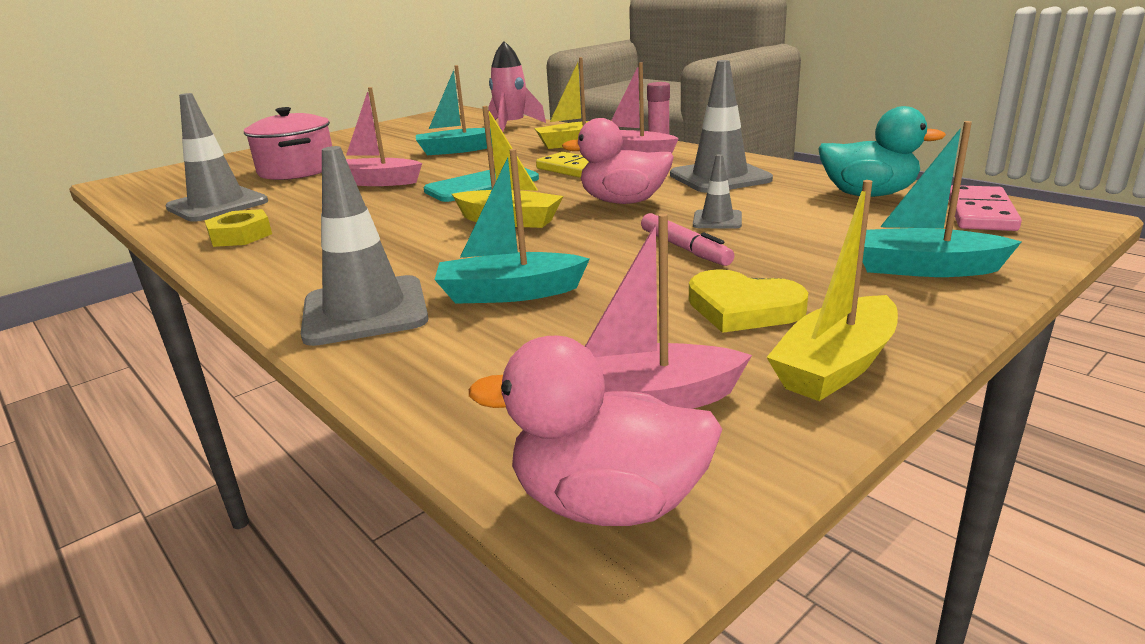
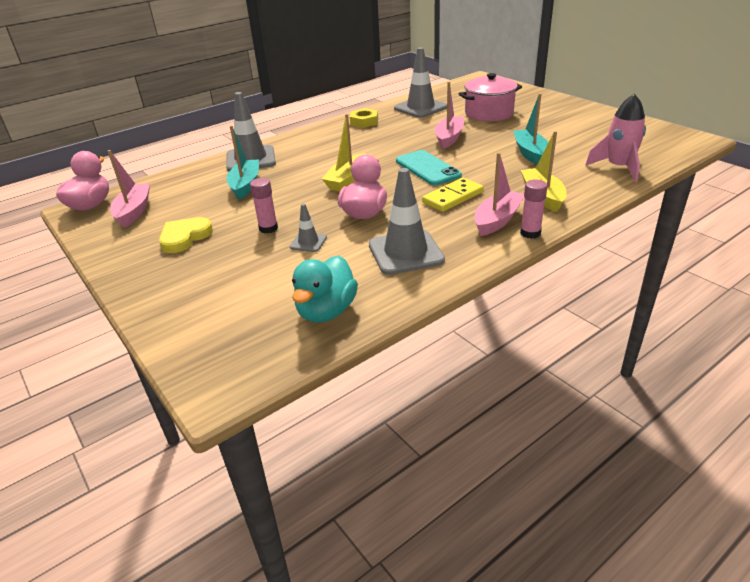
camera: 95 degrees right, 10 degrees up
(684, 248) = (268, 228): pink marker -> pink glue stick
(836, 366) = (119, 251): yellow boat -> none
(922, 268) = (184, 297): turquoise boat -> none
(980, 213) = (254, 352): pink domino -> none

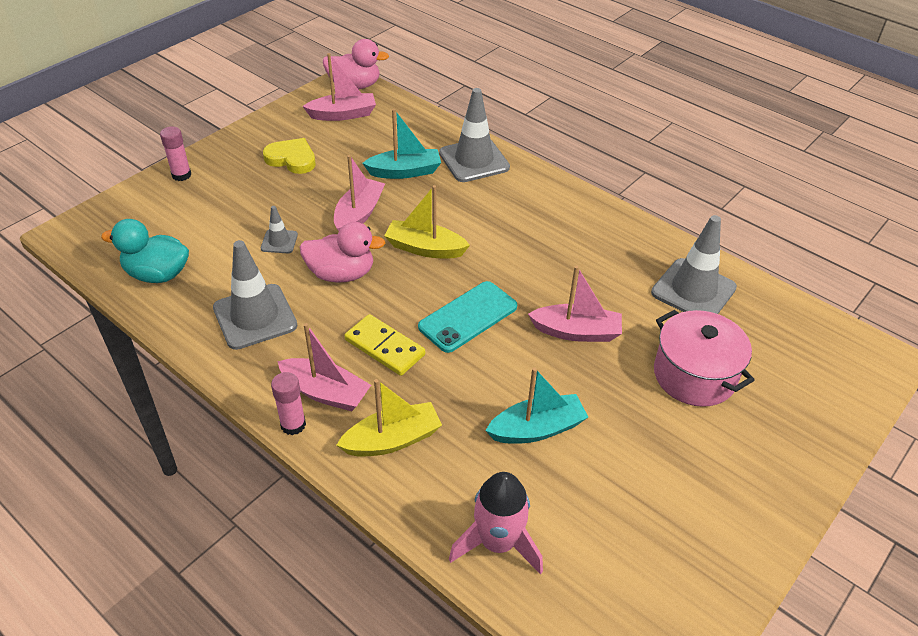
camera: 75 degrees right, 10 degrees up
(268, 228) = (308, 208): pink glue stick -> pink glue stick (181, 175)
(291, 205) = (359, 214): none -> pink boat
(364, 122) = (617, 236): yellow nut -> none

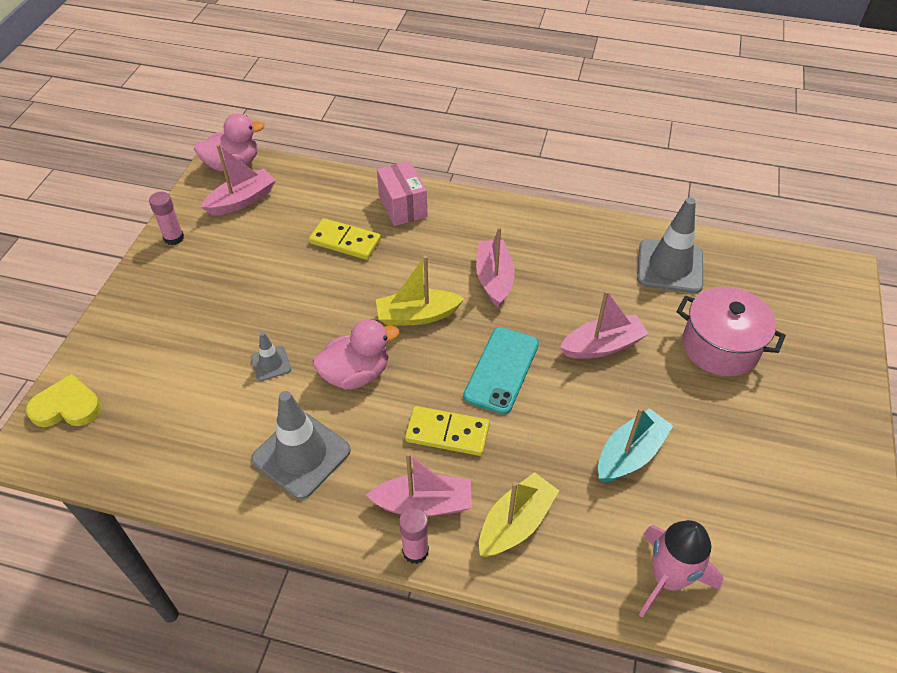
camera: 25 degrees left, 5 degrees up
(157, 274) = (166, 451): turquoise duck -> none
(181, 175) = (115, 329): pink glue stick -> pink glue stick (174, 238)
(292, 159) = (222, 268): yellow heart -> yellow heart (67, 406)
(359, 214) = (330, 303): pink boat -> pink boat (494, 279)
(405, 172) = (345, 241): turquoise boat -> yellow domino
(474, 160) = (402, 206): grey traffic cone -> pink box

